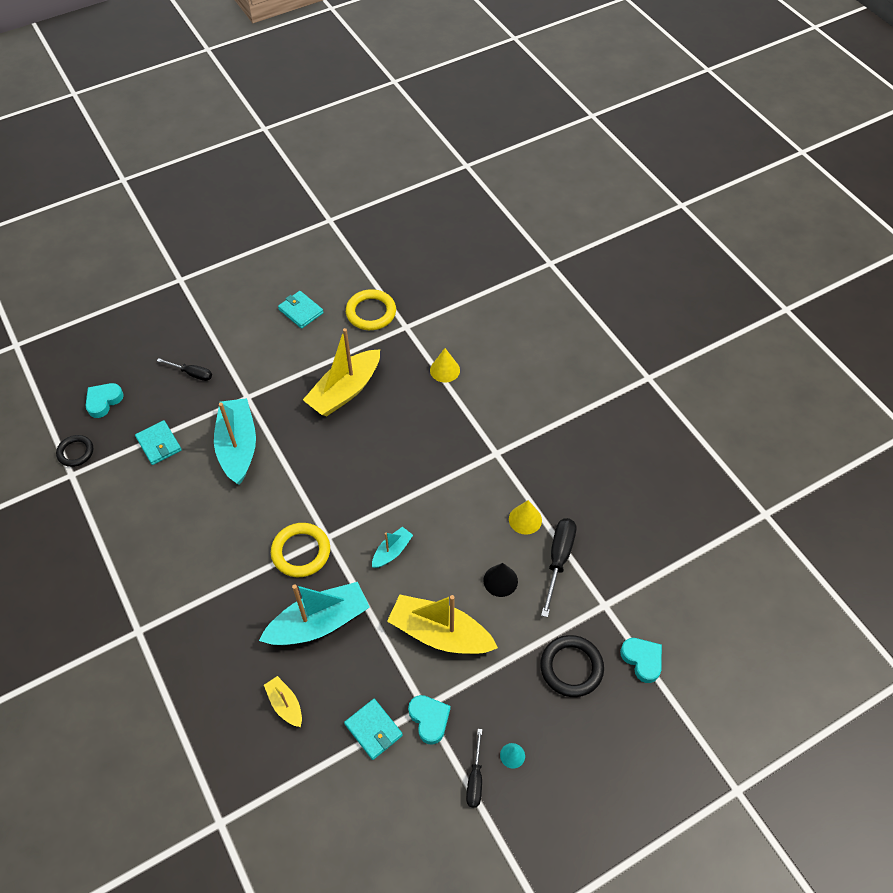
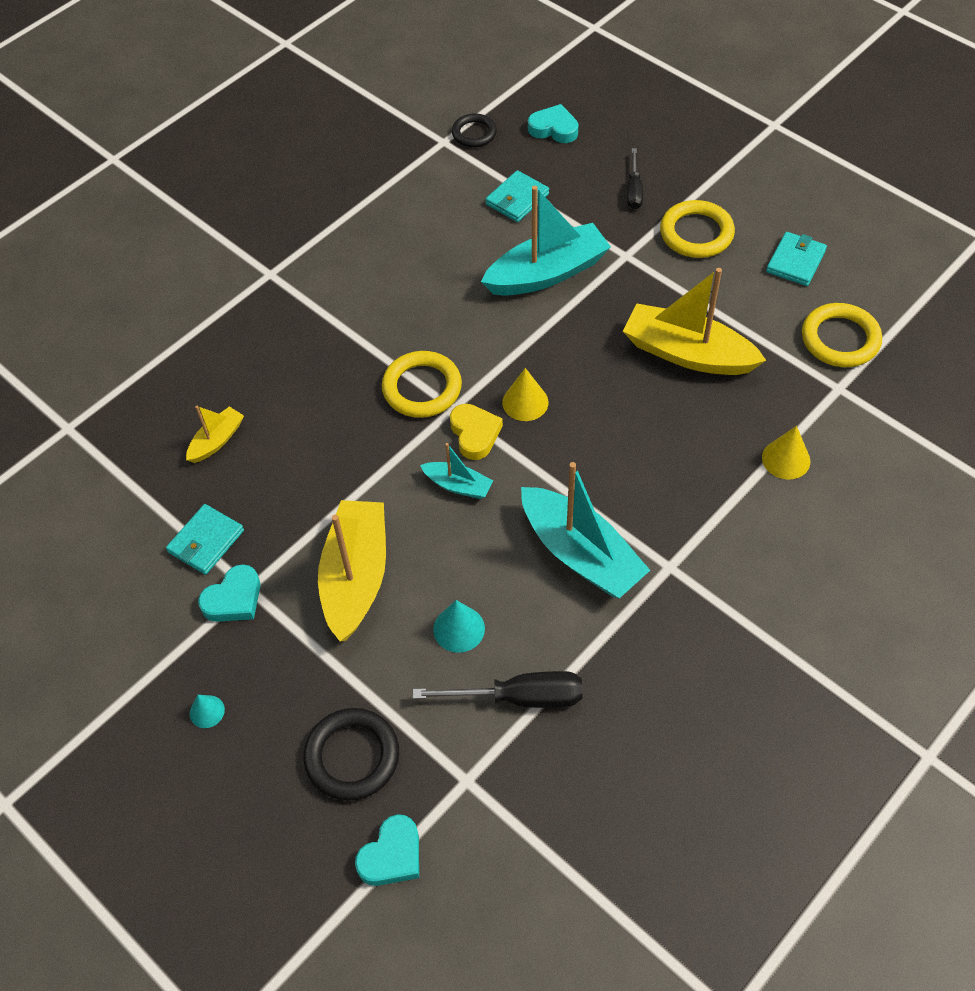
camera: 75 degrees right, 0 degrees up
(249, 353) = (696, 233): none -> yellow ring
(319, 623) = (330, 439): turquoise boat -> turquoise boat (580, 553)
(354, 530) = (475, 434): none -> yellow heart
(475, 779) = (166, 674): black screwdriver -> none
(500, 580) = (459, 629): black cone -> turquoise cone
(525, 519) = (571, 635): yellow cone -> yellow cone (525, 402)

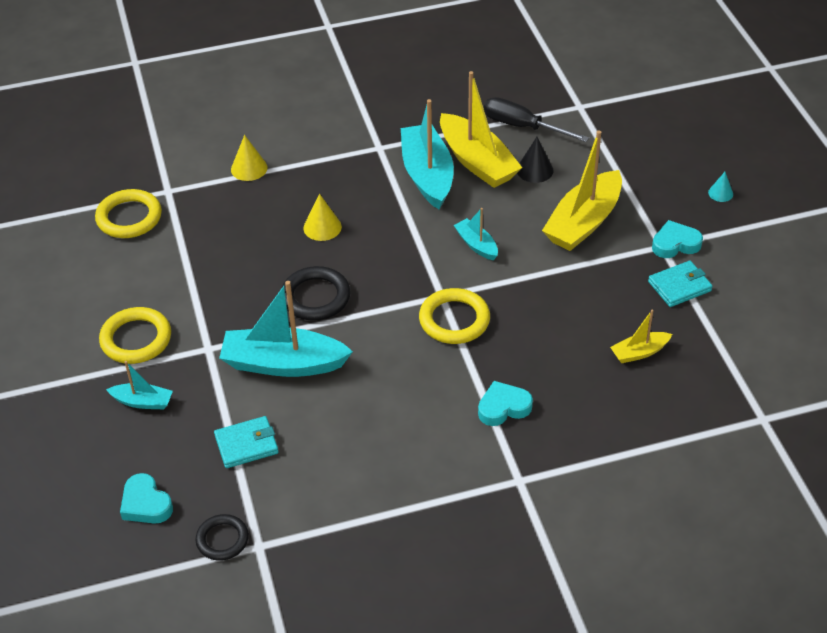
camera: 150 degrees left, 10 degrees down
(352, 756) = (640, 140): black ring -> black ring (315, 297)
(392, 855) = (641, 94): turquoise heart -> turquoise heart (503, 407)
(459, 629) = (535, 170): turquoise cone -> black cone
(475, 434) = (439, 271): yellow heart -> none
(525, 402) = (386, 276): yellow cone -> yellow cone (322, 227)
(634, 190) = (142, 402): black screwdriver -> turquoise boat
(688, 353) = (240, 256): yellow boat -> yellow boat (477, 162)
(795, 261) = (91, 282): turquoise wallet -> none

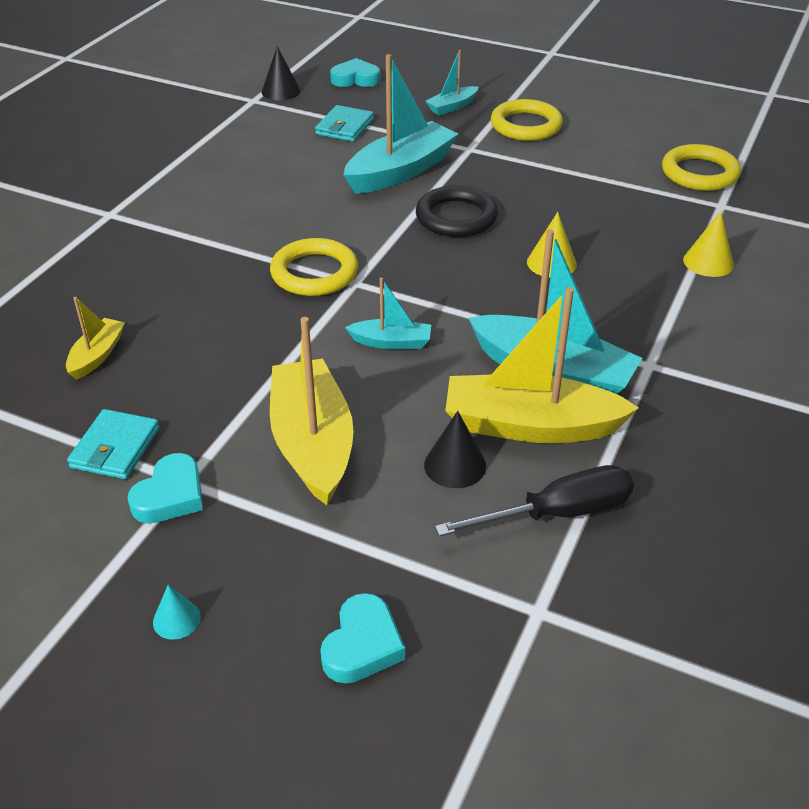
camera: 130 degrees right, 5 degrees down
(222, 539) = (281, 91): black ring -> black cone
(503, 407) = (182, 244): turquoise heart -> turquoise heart (362, 645)

